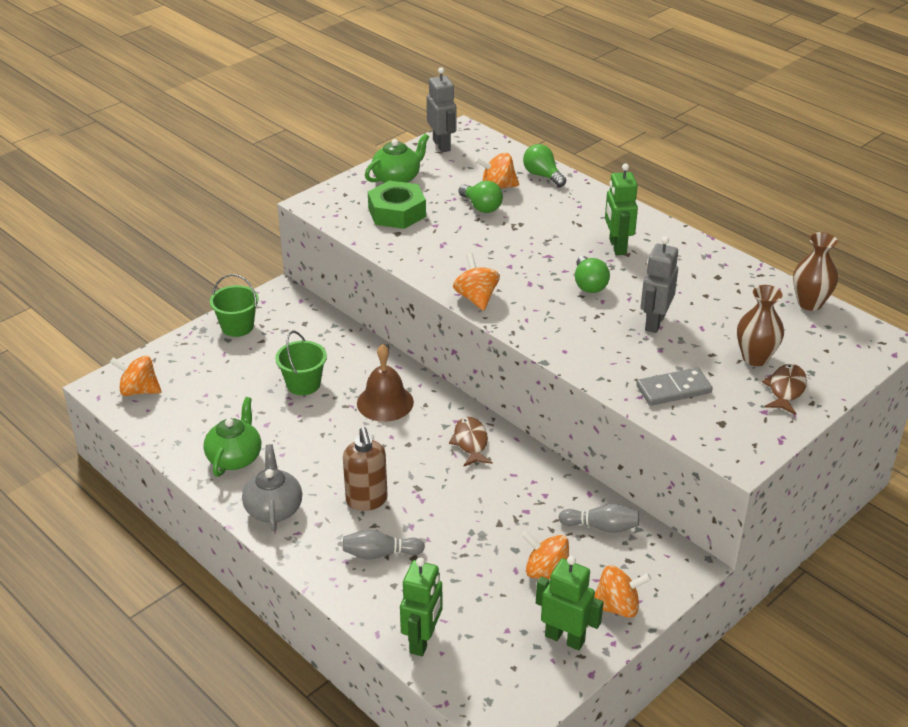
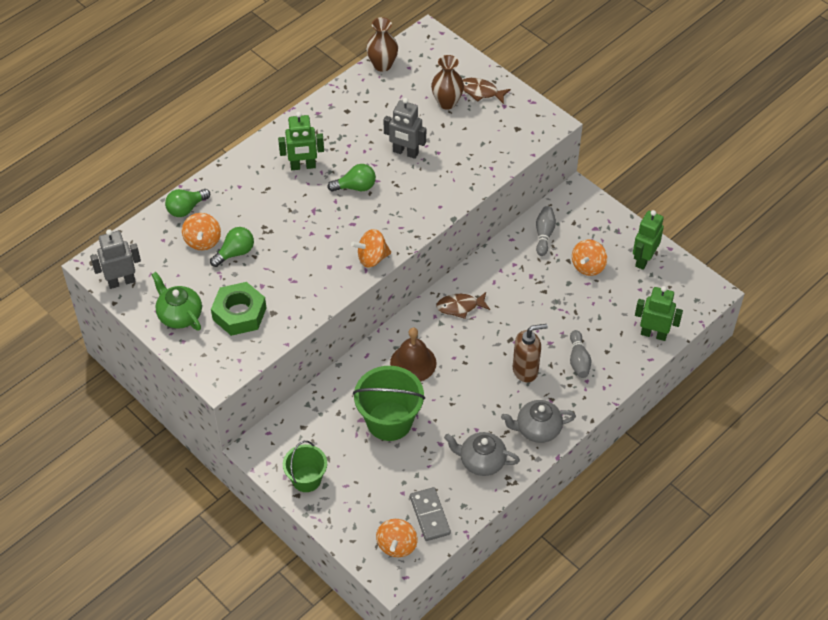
camera: 90 degrees left, 15 degrees up
(235, 457) = (481, 461): green teapot -> grey teapot
(303, 384) = (389, 421): green bucket -> green bucket, size x1.60
(617, 607) = (615, 231): orange spinning top -> none
(673, 389) = (483, 149): grey domino -> grey domino (429, 515)

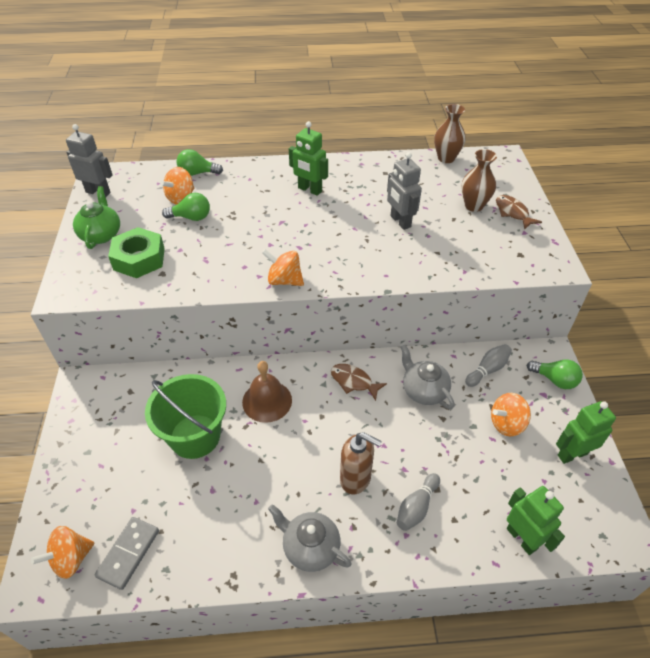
camera: 40 degrees right, 5 degrees down
(306, 479) = (81, 435): green bucket -> none
(355, 187) = (332, 224): green light bulb -> green light bulb (555, 380)
(481, 461) = (227, 537): grey teapot -> grey teapot (424, 391)

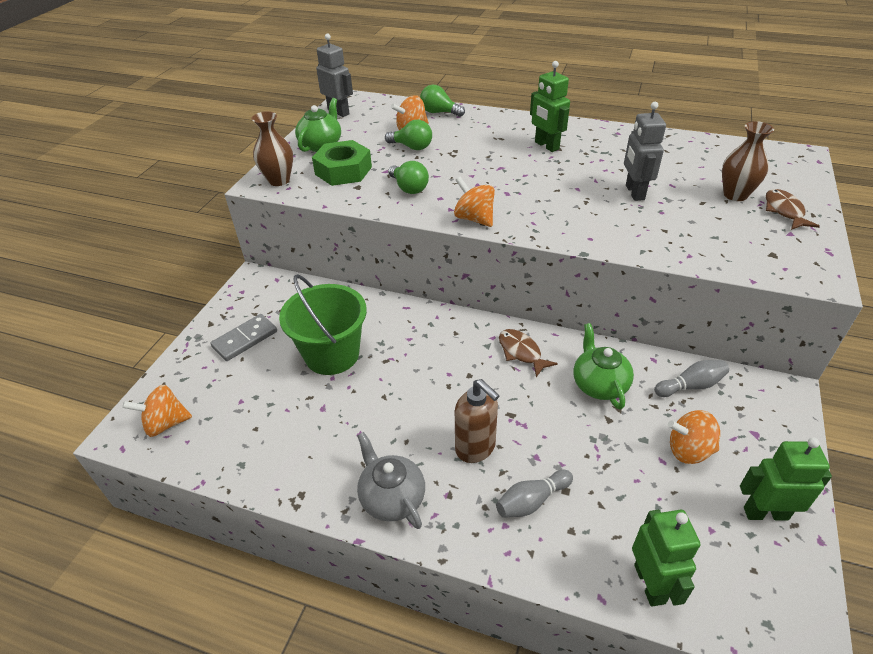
camera: 25 degrees right, 5 degrees down
(128, 553) = (216, 437): grey domino -> grey domino (245, 339)
(267, 401) = (419, 344): brown bell -> none
(424, 391) = (599, 384): grey teapot -> green teapot
(446, 158) = (723, 144): brown vase -> brown vase (279, 180)
(555, 380) = (778, 422): green light bulb -> green light bulb (409, 188)

